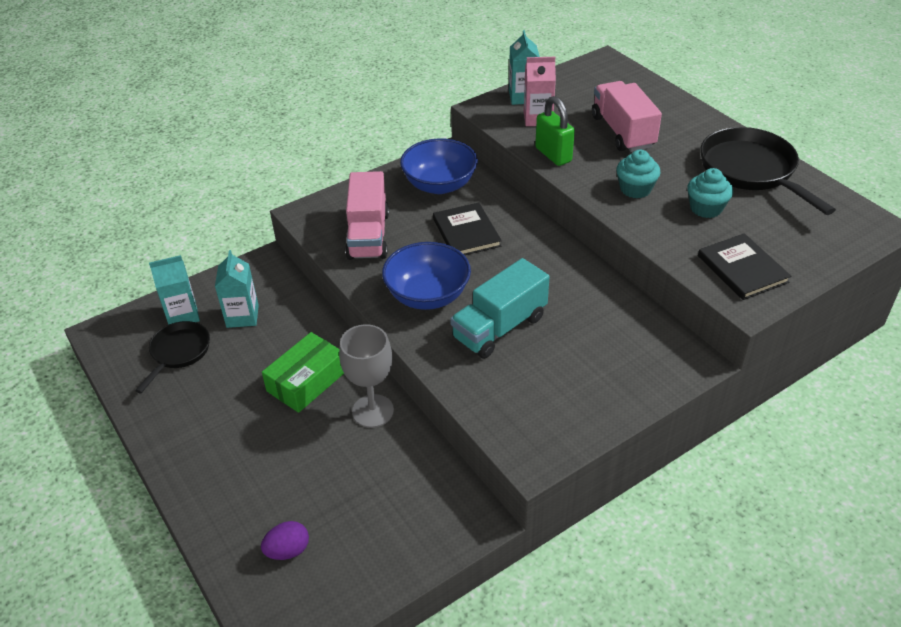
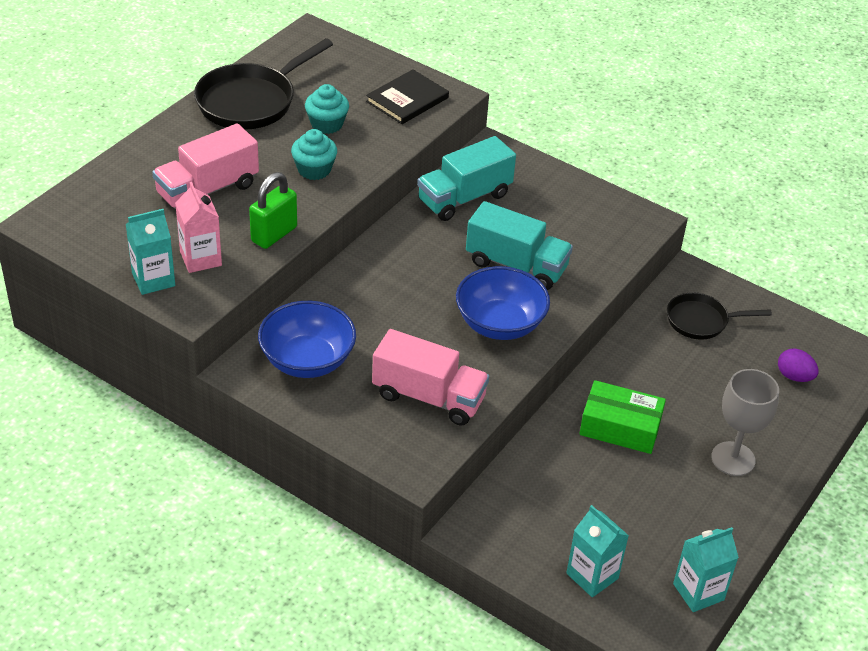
camera: 115 degrees left, 0 degrees up
(179, 352) = (646, 552): black pan -> black pan (701, 321)
(242, 316) = (564, 517): turquoise carton -> turquoise carton (698, 592)
(368, 235) = (429, 397): pink truck -> pink truck turned 45 degrees clockwise
(373, 411) = (626, 367): grey goblet -> grey goblet (733, 459)
(466, 232) = (386, 318): black book -> none
(613, 318) = (464, 198): none -> turquoise truck

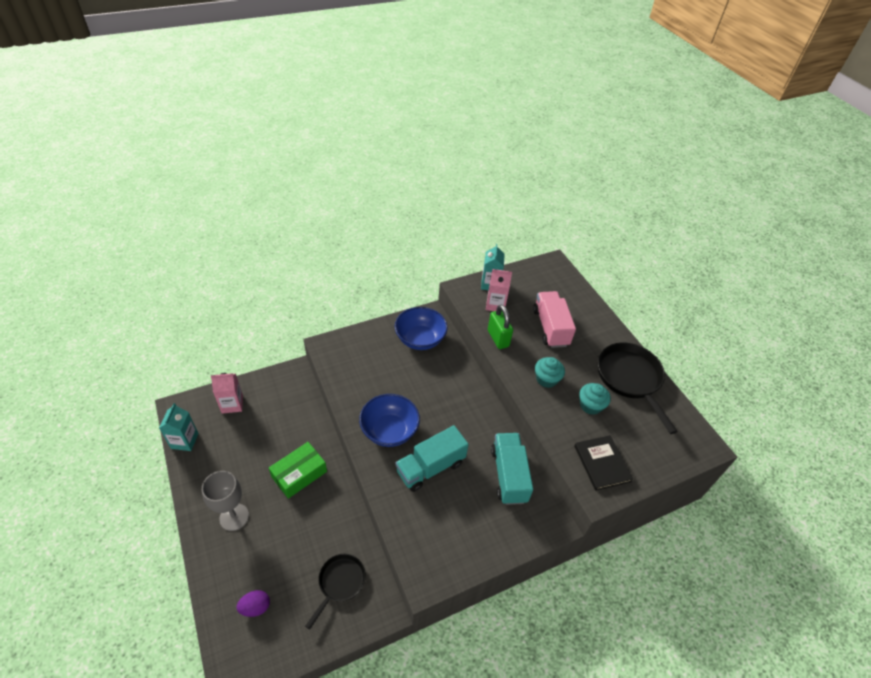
camera: 120 degrees right, 5 degrees up
(429, 397) = (362, 372): pink truck -> none
(592, 576) = (232, 404): turquoise carton -> pink carton

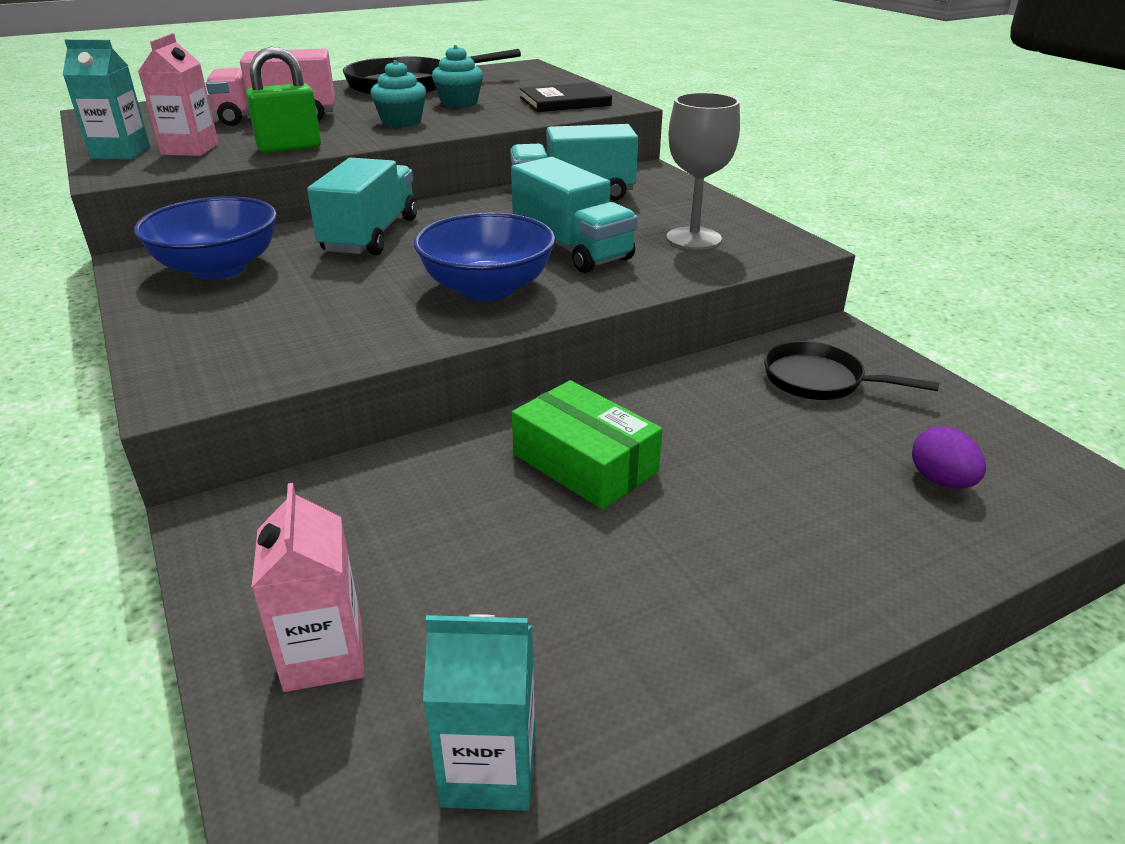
camera: 90 degrees left, 15 degrees down
(234, 517) = (744, 561): grey goblet -> grey goblet (693, 238)
(452, 386) = (371, 235): none -> turquoise truck

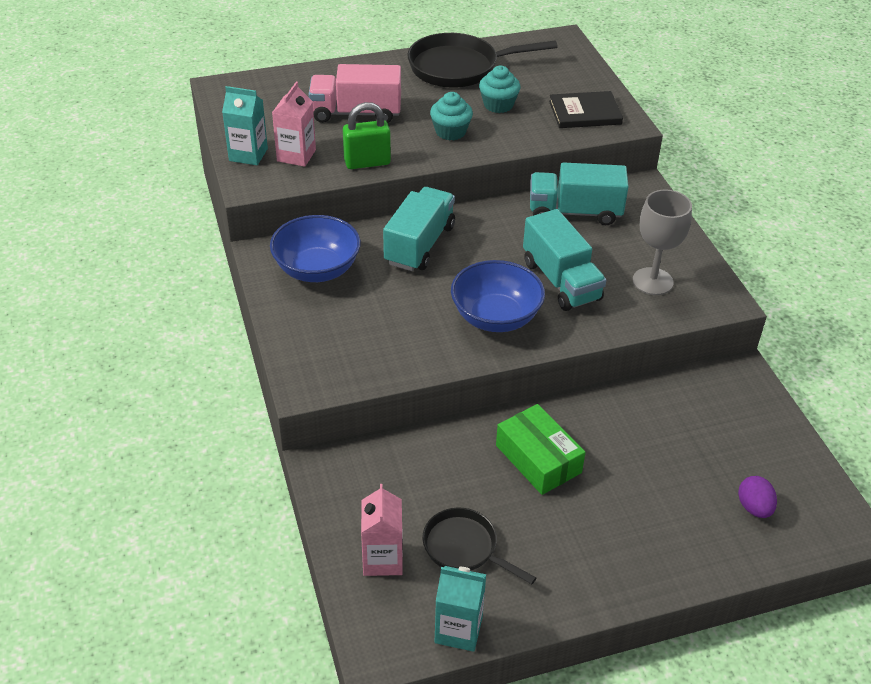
camera: 10 degrees right, 10 degrees up
(819, 380) = (711, 414): black pan -> black pan (464, 547)

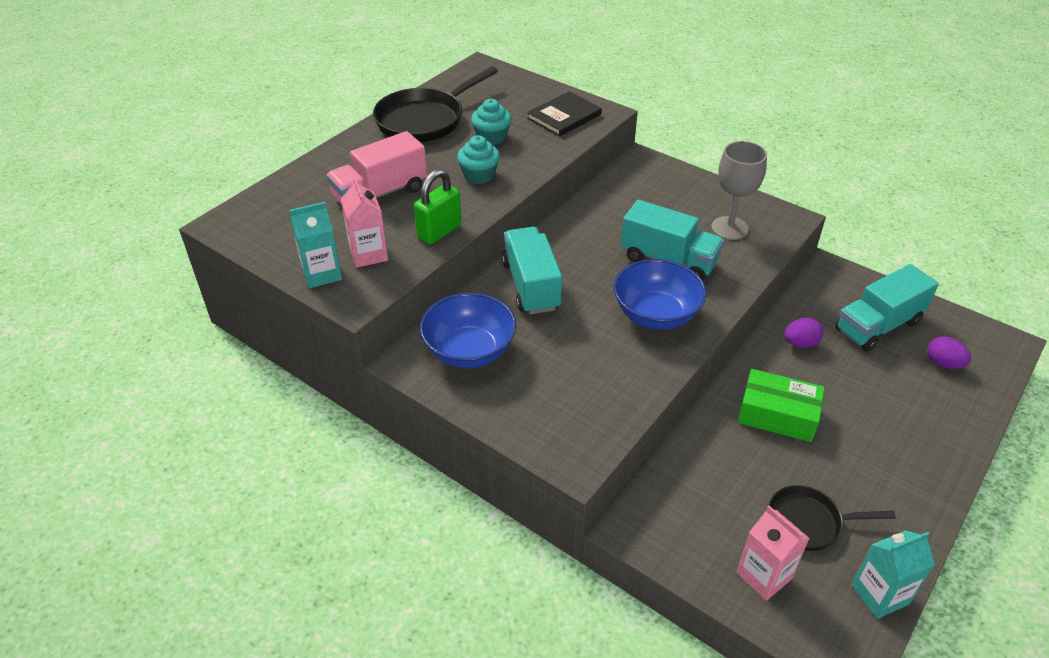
camera: 35 degrees left, 0 degrees up
(574, 212) = (617, 202): turquoise truck -> turquoise truck (878, 326)
(631, 417) = (800, 343): none -> purple egg

